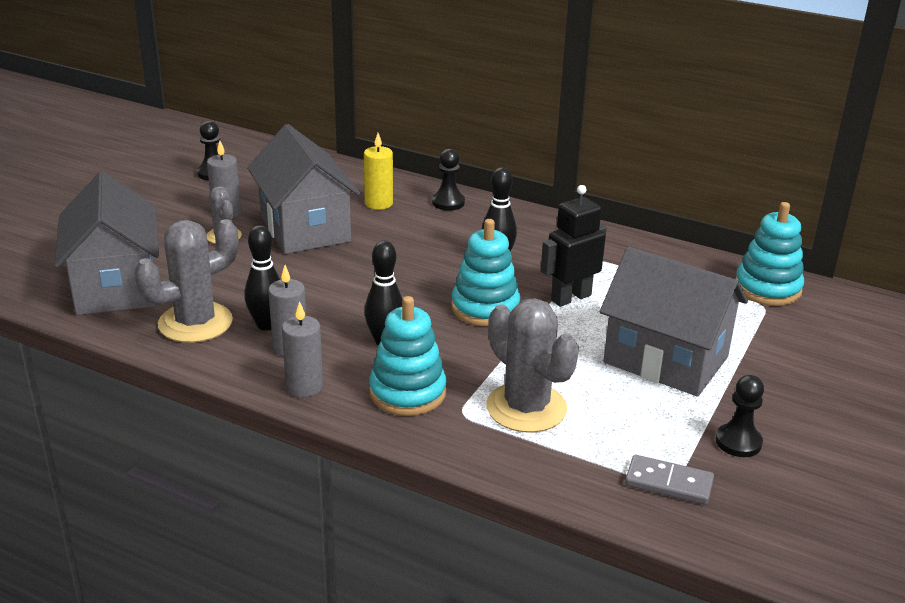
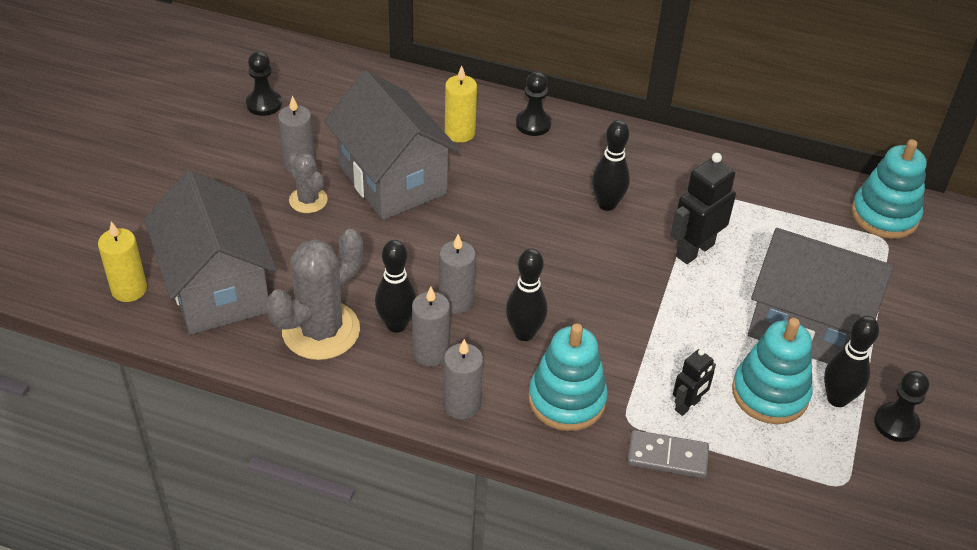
camera: 10 degrees left, 15 degrees up
(38, 281) = (129, 289): none -> yellow candle
(329, 313) = (456, 301): none -> grey candle
(485, 308) = (612, 275): turquoise stacking toy -> turquoise stacking toy (770, 393)
(526, 408) = (687, 405): grey cactus -> black robot
(668, 483) = (842, 483): grey domino -> grey domino (667, 457)
(681, 417) = (837, 399): none -> black bowling pin

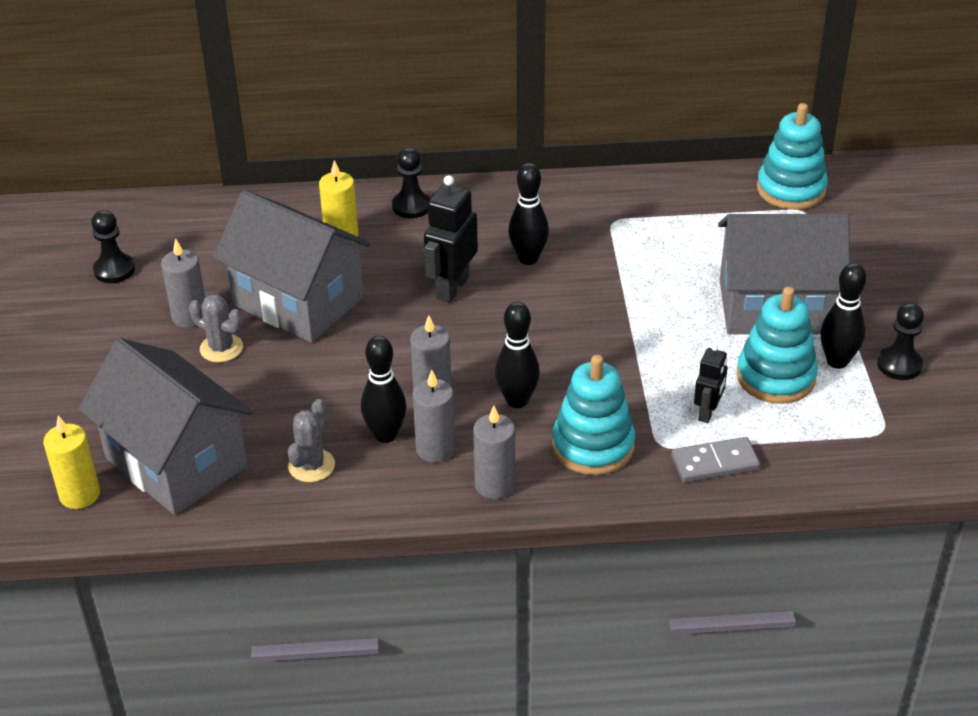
camera: 20 degrees left, 5 degrees down
(321, 330) = (311, 466): grey cactus -> grey cactus, size x0.54
(694, 250) = (635, 274): black robot -> black robot (452, 288)

